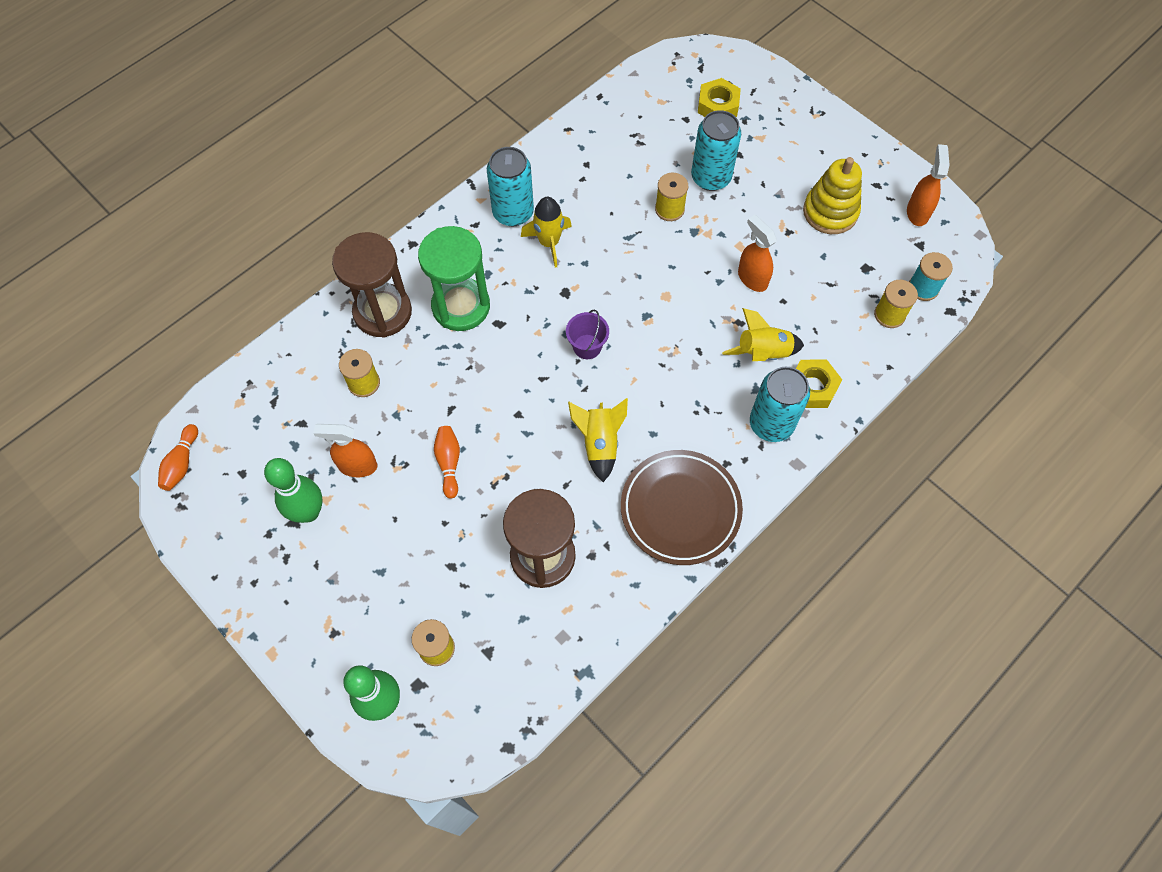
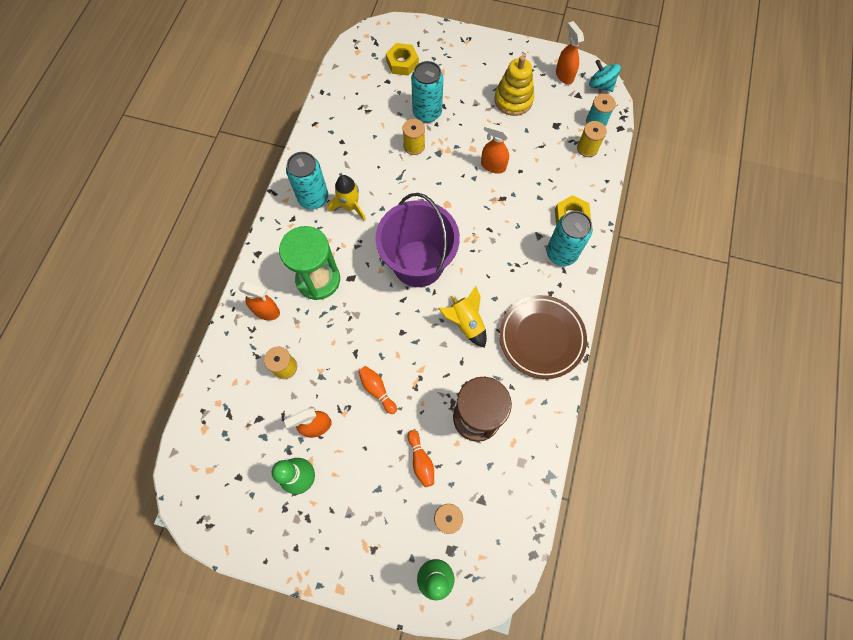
camera: 30 degrees left, 5 degrees up
(182, 463) = (189, 495): orange bowling pin -> orange bowling pin (421, 461)
(382, 312) = (267, 311): brown hourglass -> orange spray bottle
(587, 346) = (418, 263): purple bucket -> purple bucket, size x2.45
(763, 353) = (529, 211): yellow rocket -> none
(959, 246) = (601, 85): none -> turquoise spinning top

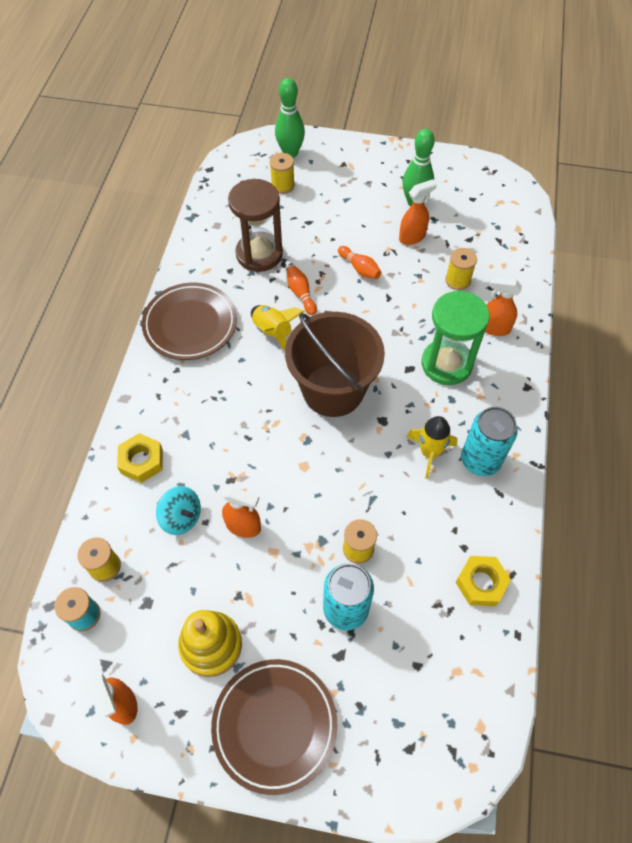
camera: 175 degrees right, 10 degrees down
(402, 63) = (398, 707): yellow nut -> yellow nut (481, 583)
(418, 263) = (333, 390): purple bucket -> brown bucket
(421, 461) = (310, 220): orange bowling pin -> orange bowling pin (301, 294)
(475, 60) = (275, 725): none -> brown plate
(561, 253) = (159, 415): turquoise can -> none
(601, 85) = (64, 689): turquoise spinning top -> turquoise spinning top (181, 517)

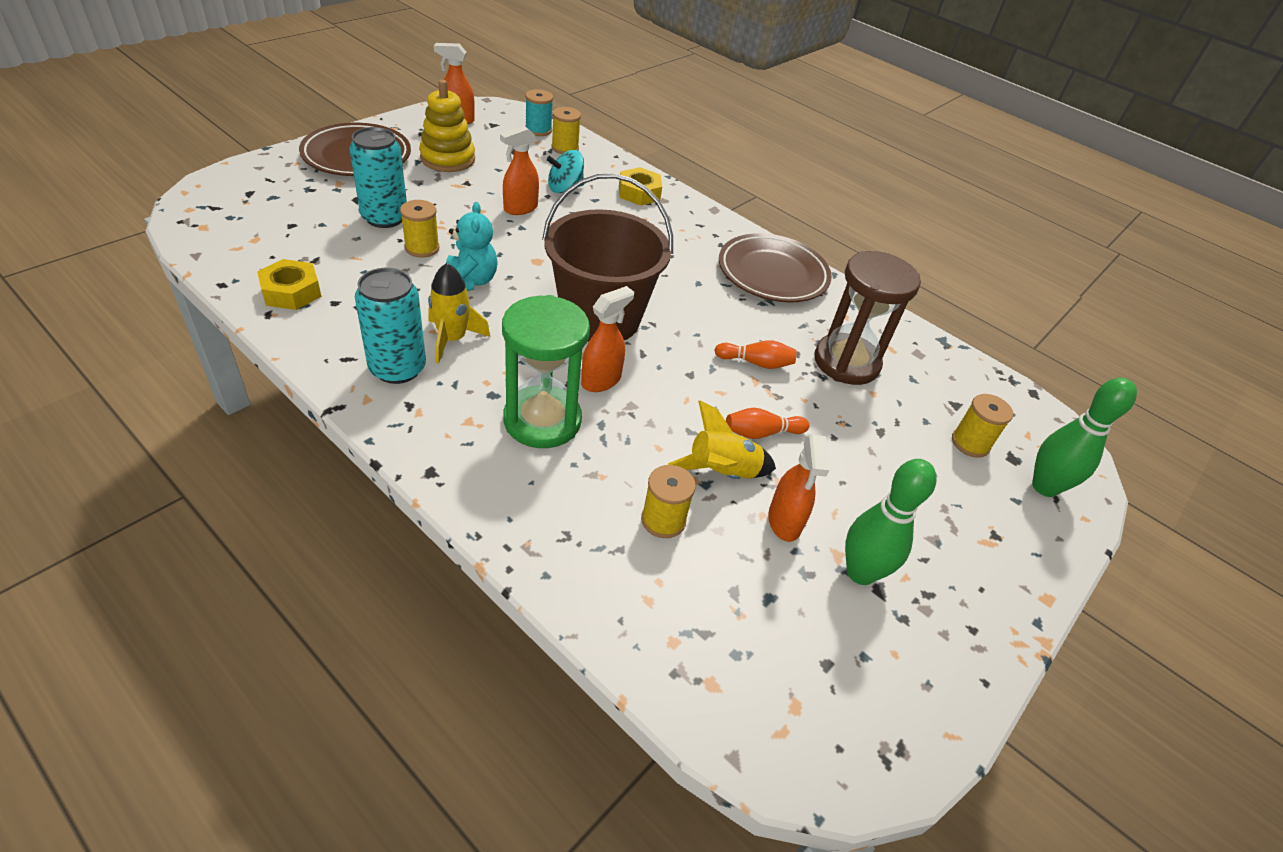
camera: 115 degrees right, 15 degrees down
(273, 333) = (715, 317): yellow rocket -> yellow rocket (721, 472)
(366, 487) = (470, 281): none -> turquoise teddy bear
(494, 328) = (548, 503): orange spray bottle -> orange spray bottle (601, 380)

